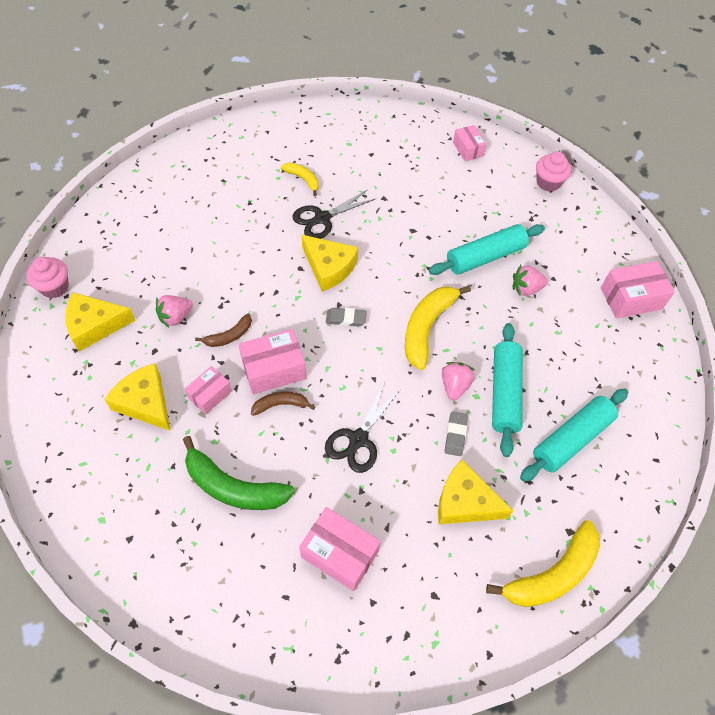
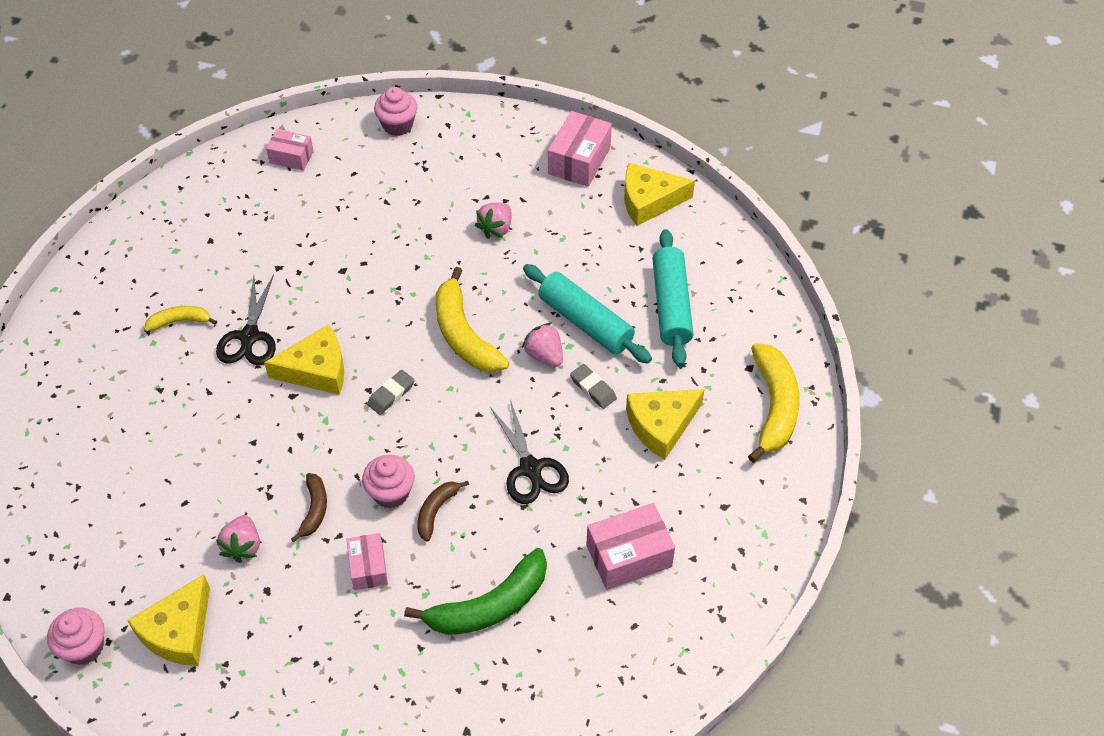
camera: 50 degrees left, 5 degrees down
(145, 402) = (323, 633): yellow cheese -> yellow cheese (649, 201)
(274, 369) = (391, 493): pink box -> pink cupcake
(485, 257) = (431, 234): turquoise rolling pin -> none

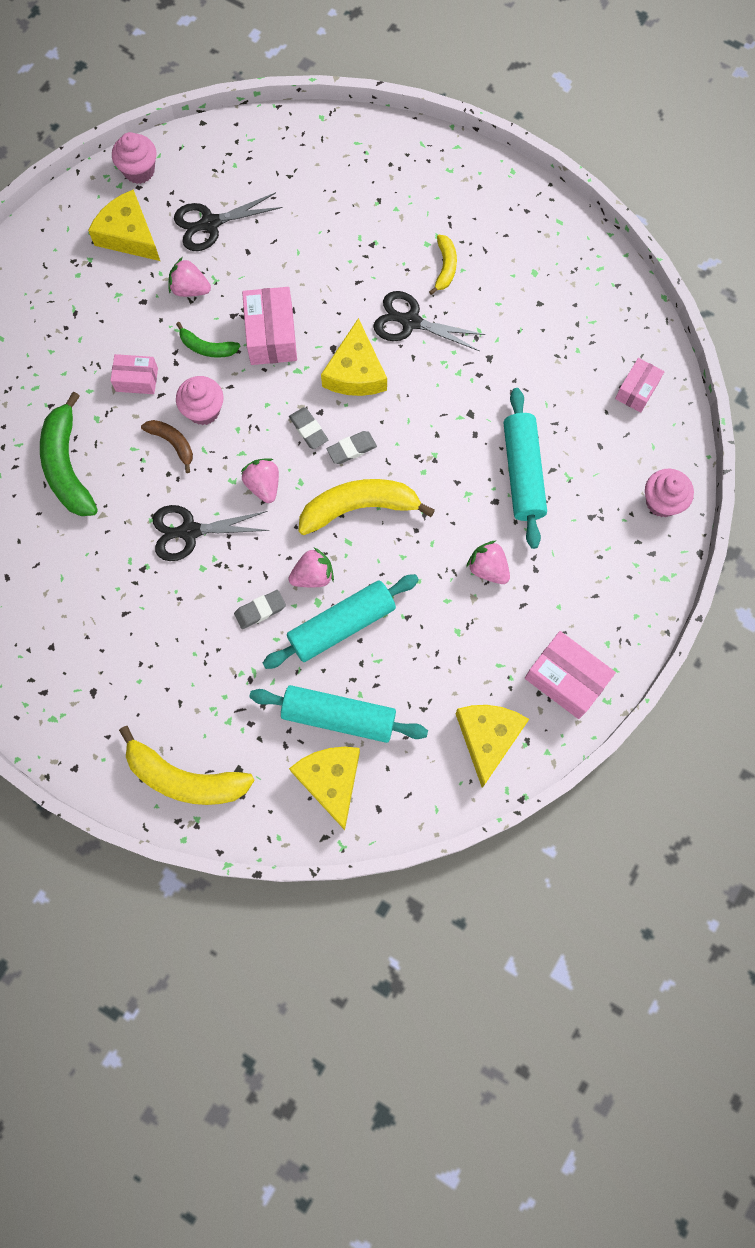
camera: 105 degrees right, 20 degrees up
(152, 549) = (210, 223): none -> black scissors
(314, 509) = (207, 347): brown banana -> green banana
(395, 221) = (522, 473): none -> turquoise rolling pin
(403, 354) = (351, 449): none -> grey eraser
(462, 418) = (263, 485): none -> pink strawberry
(629, 556) = (73, 592): pink box -> pink box (271, 335)
(661, 425) = (198, 662): yellow cheese -> yellow cheese (331, 781)

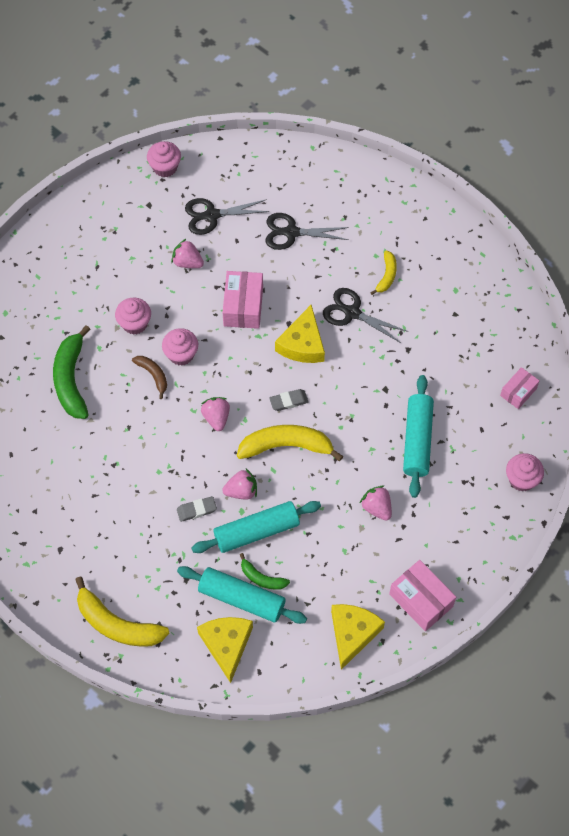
camera: 10 degrees right, 10 degrees down
(129, 235) = (148, 214): yellow cheese -> none
(137, 379) = (135, 323): pink box -> pink cupcake
(190, 531) = (154, 443): black scissors -> black scissors (291, 232)
(207, 347) = (192, 308): green banana -> green banana (262, 578)
(308, 430) = (258, 381): grey eraser -> none

